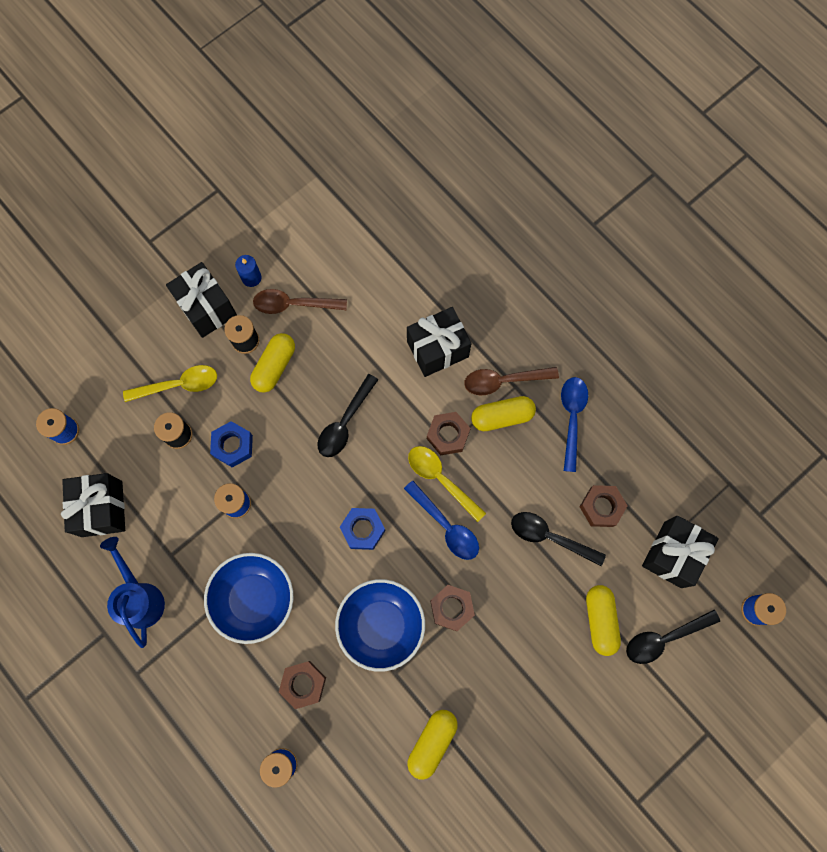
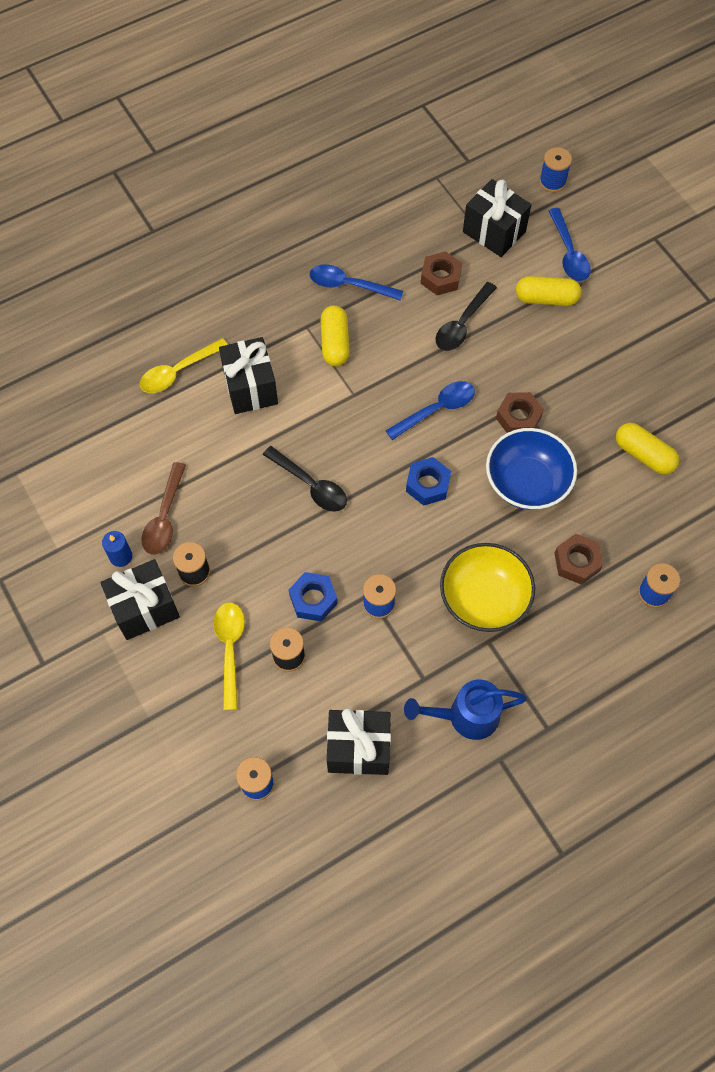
camera: 80 degrees left, 10 degrees down
(254, 599) = (484, 598): blue bowl -> yellow bowl
(274, 366) = (232, 546): yellow capsule -> none
(441, 479) = (388, 406): yellow spoon -> yellow spoon (178, 371)
(448, 435) = (344, 393): brown nut -> none
(504, 381) = (298, 335): brown spoon -> none
(664, 638) = (568, 253): black spoon -> blue spoon

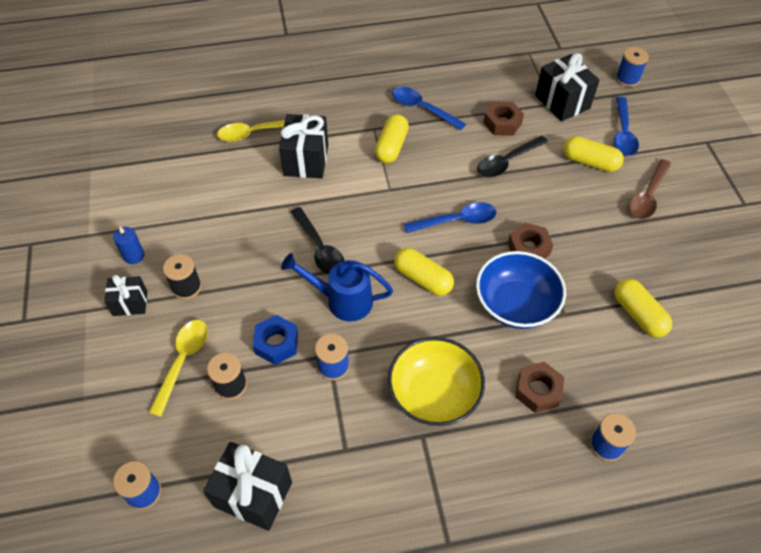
camera: 20 degrees right, 10 degrees down
(145, 608) = (130, 303): black gift -> black gift, size x0.60
(164, 517) = (186, 236): brown spoon -> brown spoon (647, 196)
(427, 484) = (423, 279): blue nut -> yellow capsule
(466, 716) = (370, 501): blue watering can -> blue watering can (343, 300)

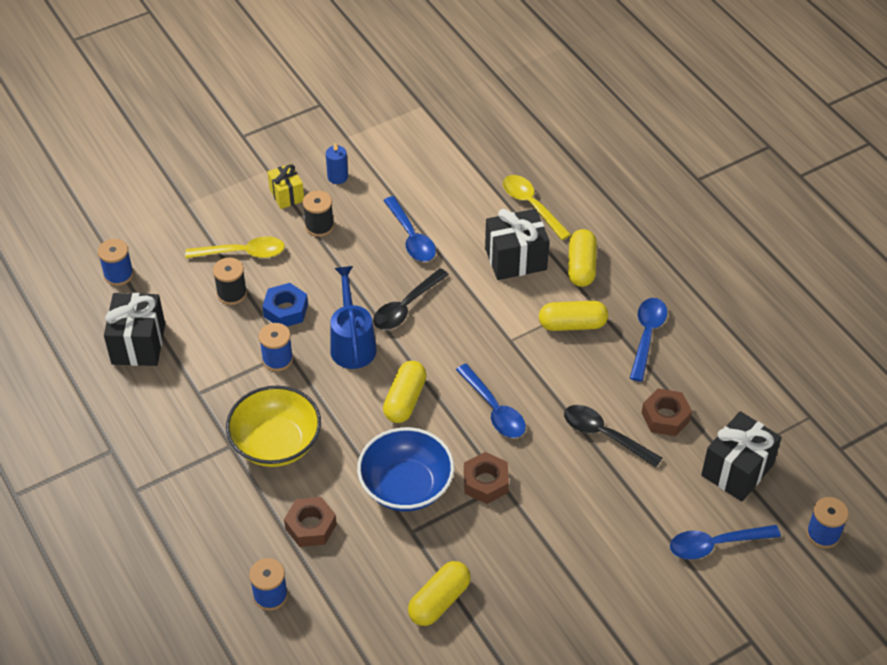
camera: 70 degrees right, 5 degrees down
(130, 303) = (287, 195): black gift -> yellow gift
(241, 222) = (411, 237): none -> blue spoon
(590, 162) = (646, 517): yellow capsule -> yellow capsule (581, 266)
(647, 196) = (620, 586): brown spoon -> none

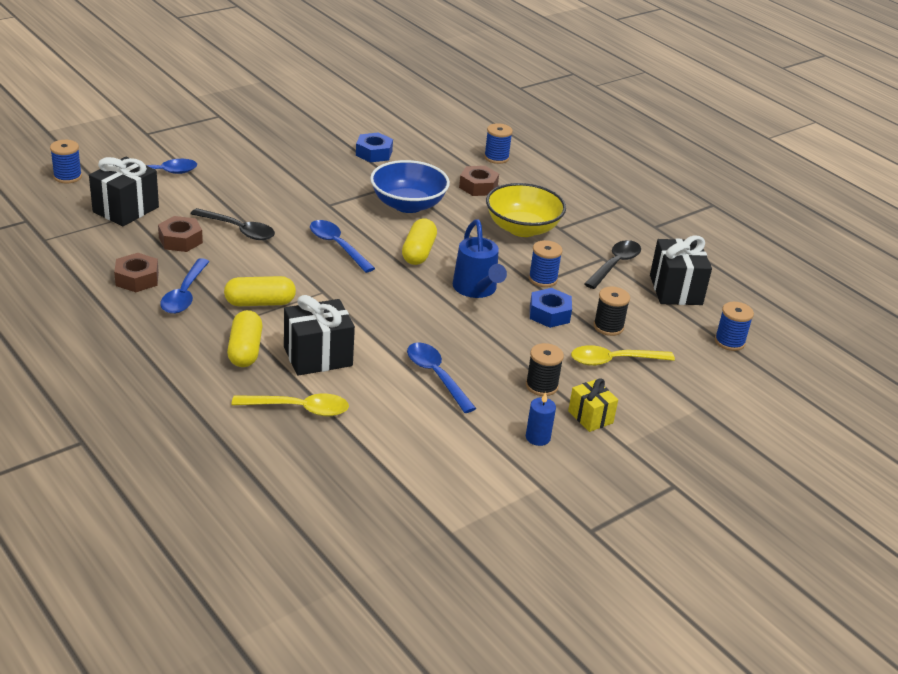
camera: 170 degrees right, 15 degrees down
(406, 307) = (430, 316): black spoon -> black spoon (615, 265)
(439, 601) = (374, 153): yellow capsule -> blue nut
(485, 482) = (343, 206): brown nut -> brown nut (137, 279)
(531, 206) = (299, 409): yellow spoon -> yellow spoon turned 45 degrees counterclockwise

